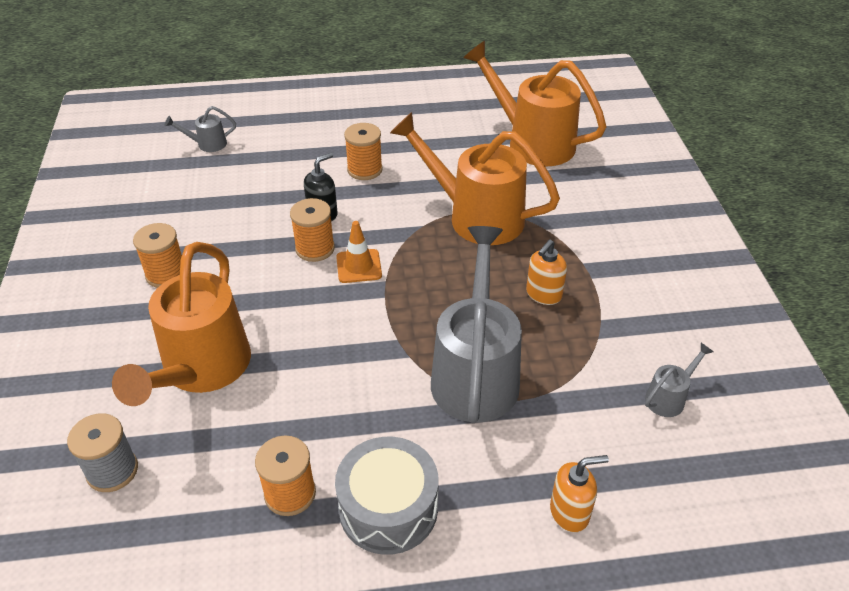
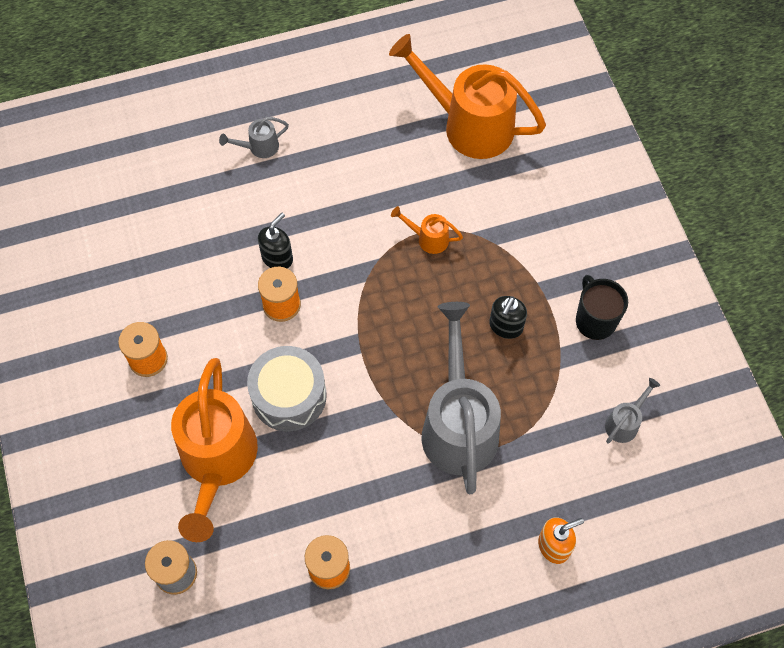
camera: 10 degrees left, 20 degrees up
(207, 144) = (131, 178): grey watering can -> grey watering can (259, 147)
(359, 266) = (329, 320): orange traffic cone -> none
(364, 170) = (305, 191): orange spool -> none
(388, 508) = (411, 567): grey drum -> grey drum (289, 396)
(476, 216) = (428, 238): orange watering can -> orange watering can, size x0.43
(543, 294) = (505, 326): orange soap dispenser -> black soap dispenser
(642, 301) = (595, 320): none -> black mug

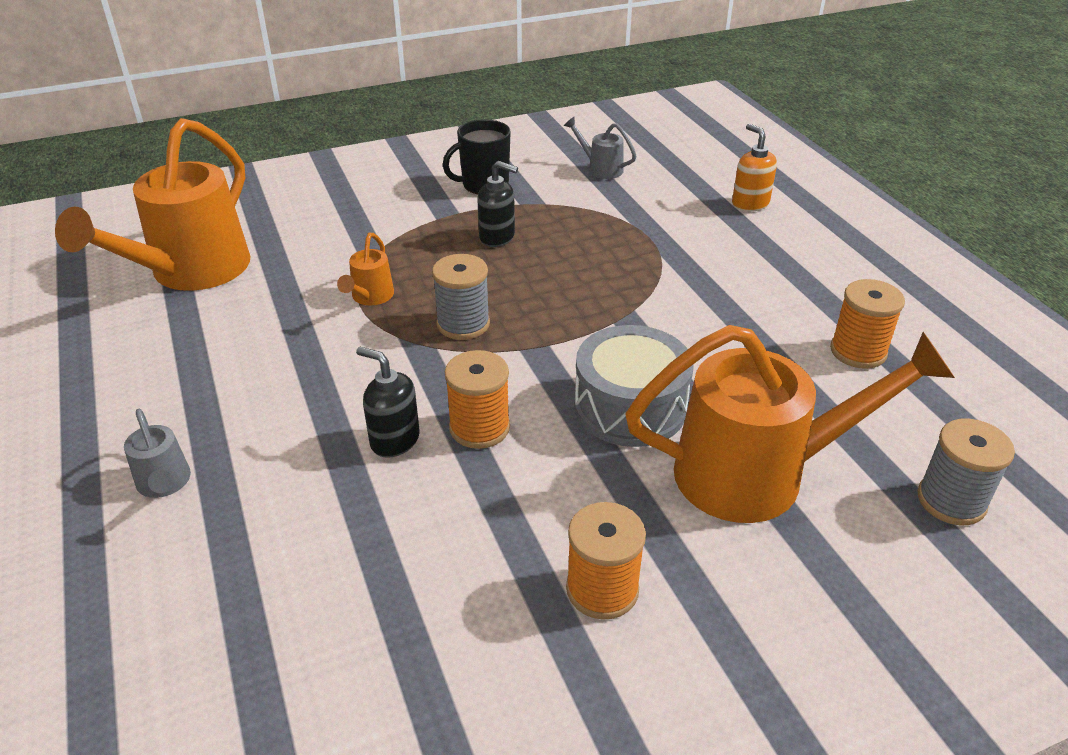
camera: 95 degrees left, 25 degrees down
(390, 298) = (463, 324): none -> grey spool
(458, 424) = (632, 264): grey watering can -> none

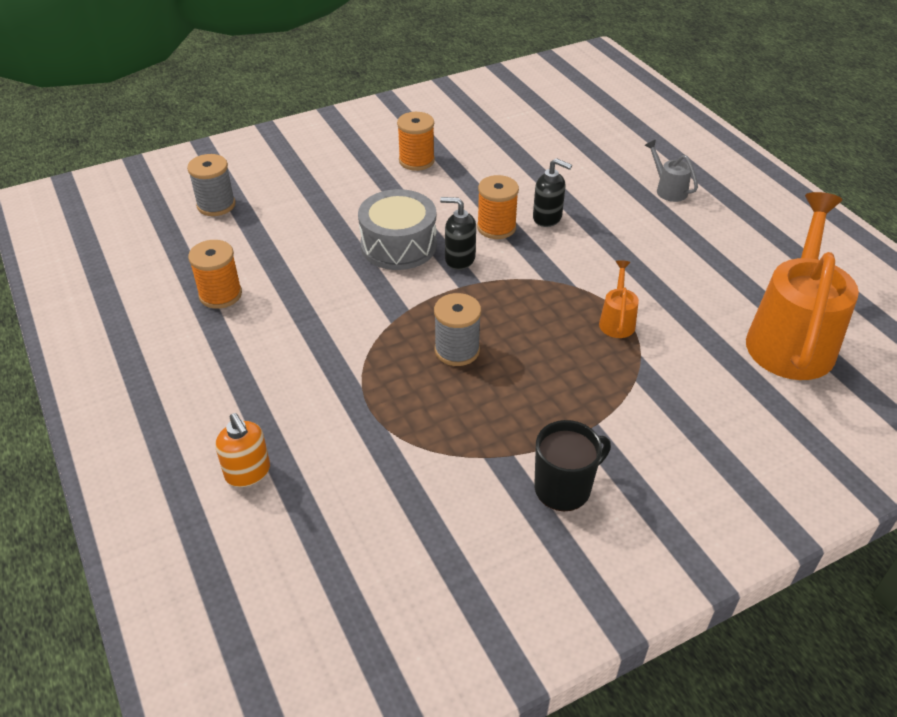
camera: 175 degrees right, 5 degrees up
(463, 324) = (530, 300): grey spool -> grey spool (457, 350)
(497, 237) = (526, 399): black soap dispenser -> black soap dispenser (459, 259)
(601, 168) = (422, 533): grey watering can -> none
(758, 474) = (324, 212): orange watering can -> none

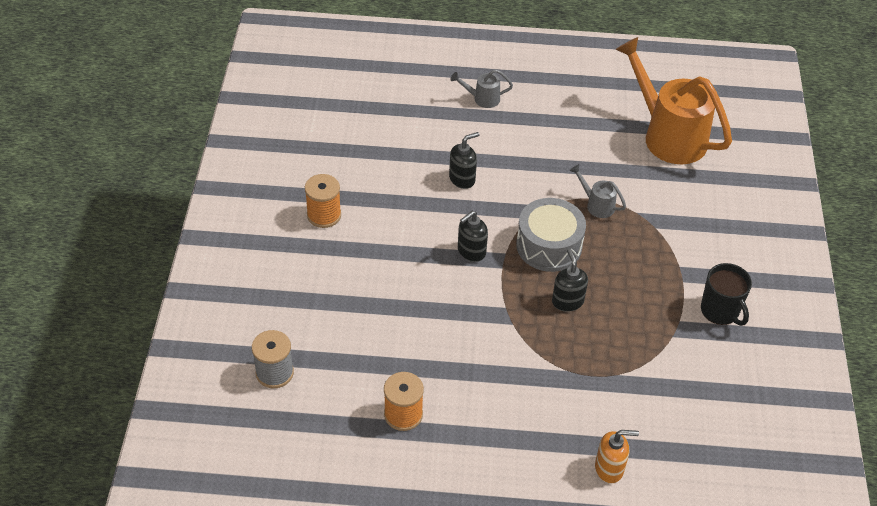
camera: 60 degrees left, 5 degrees up
(398, 245) = (427, 278): grey drum -> grey drum (549, 246)
(457, 350) = (567, 301): grey spool -> black soap dispenser
(496, 227) = (450, 212): orange spool -> none
(564, 488) = (720, 311): black mug -> black mug turned 150 degrees clockwise
(617, 321) = (597, 205): orange watering can -> grey watering can

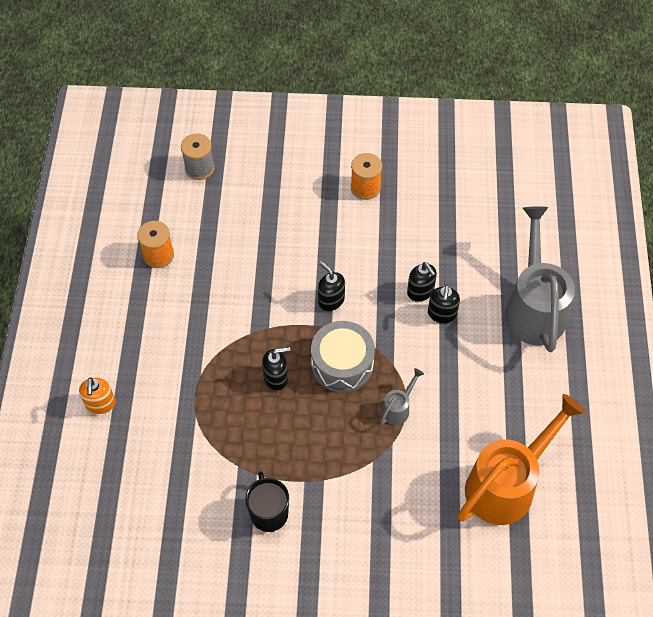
camera: 90 degrees right, 10 degrees up
(482, 99) = (534, 308): grey watering can -> grey watering can, size x2.35
(489, 165) = (442, 314): none -> black soap dispenser
(720, 311) = (269, 513): black mug -> black mug turned 105 degrees clockwise

